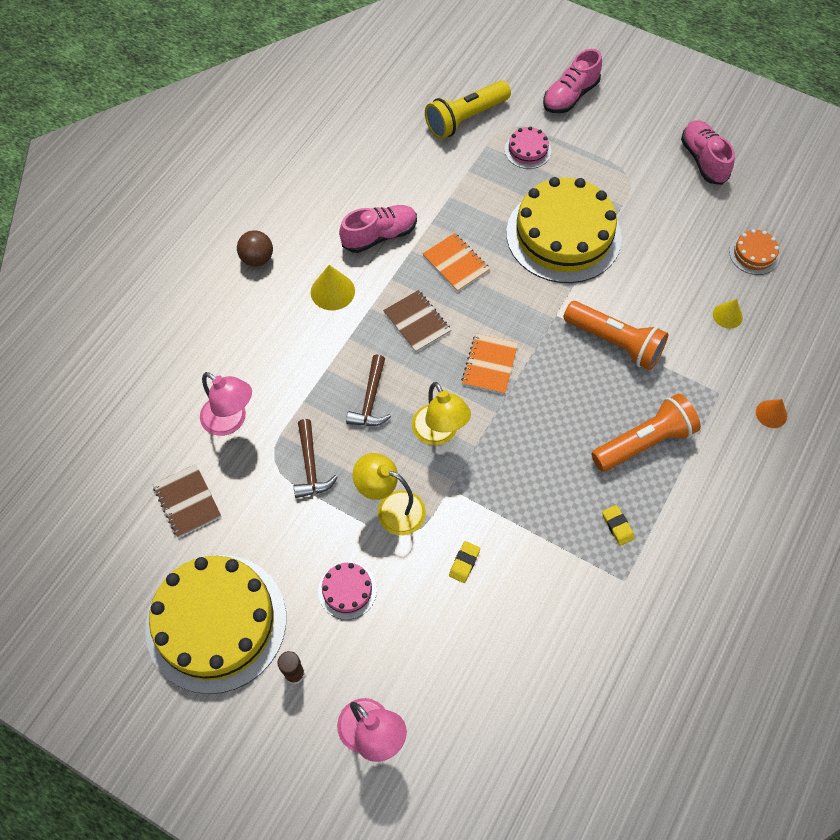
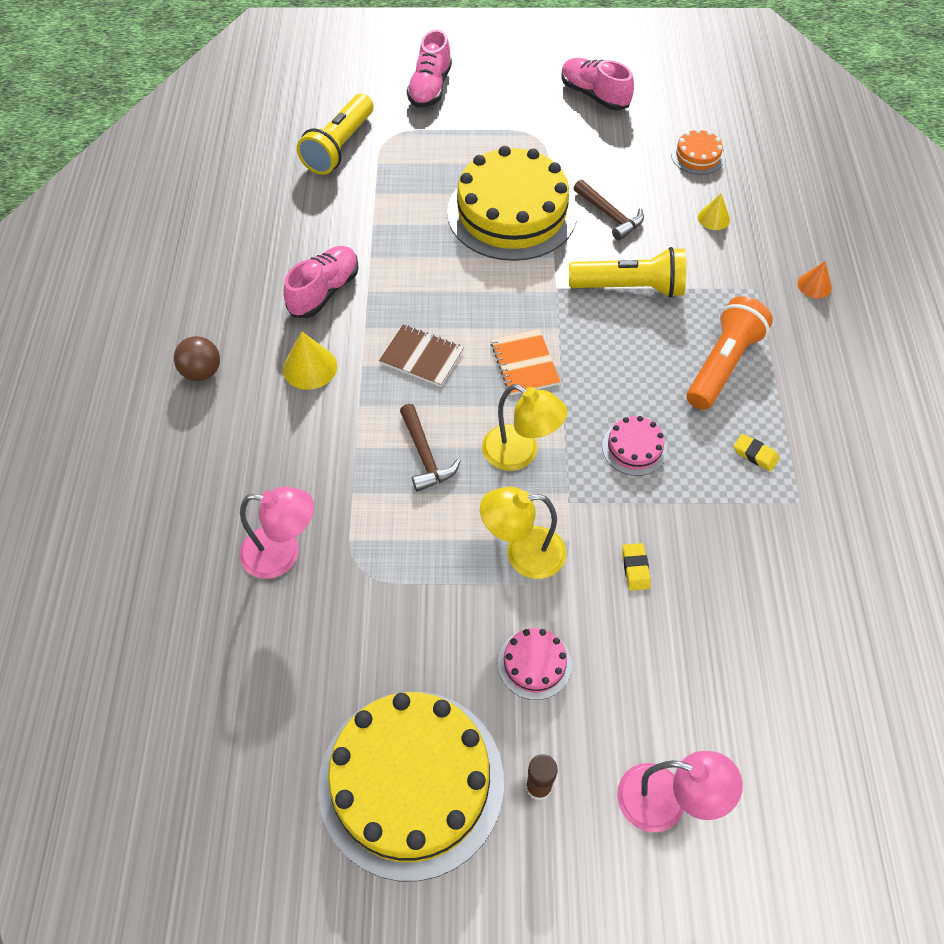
camera: 30 degrees left, 5 degrees down
(187, 501) = (288, 666): brown notebook -> none
(310, 466) = (406, 556): brown hammer -> brown hammer (610, 216)
(456, 263) = (423, 283): orange notebook -> none
(527, 150) = (422, 151): pink cake -> pink cake (634, 448)
(615, 342) = (630, 287): orange flashlight -> yellow flashlight

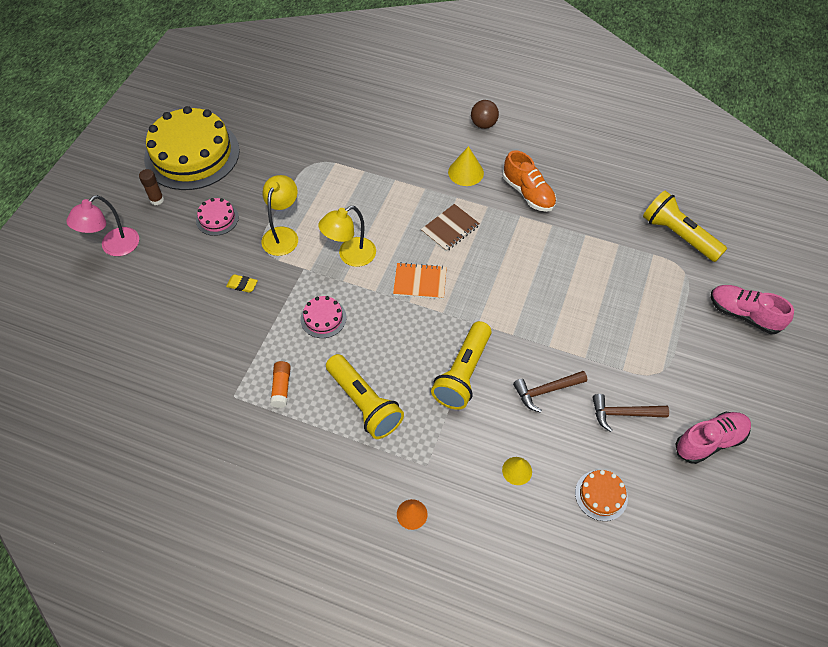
camera: 110 degrees right, 0 degrees up
(283, 553) = (341, 134): pink lamp -> none
(324, 291) = (528, 193): pink shoe -> orange shoe
(425, 456) = (372, 209): brown hammer -> brown hammer (623, 414)
(512, 212) = (571, 323): yellow cake -> none
(722, 364) = (364, 403): orange flashlight -> yellow flashlight
(755, 454) = (281, 387): yellow eraser -> orange glue stick

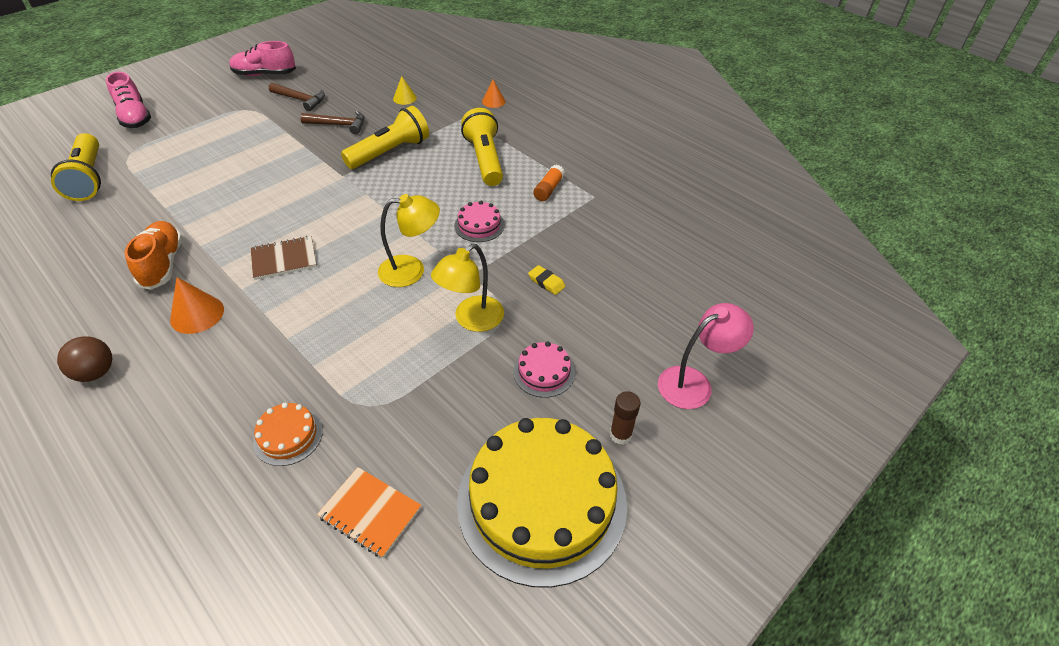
camera: 155 degrees left, 10 degrees down
(420, 282) = (363, 223): orange notebook -> orange notebook (370, 512)
(466, 172) = (197, 314): yellow cone -> orange cone
(601, 495) = (363, 75): orange cake -> orange cake (288, 436)

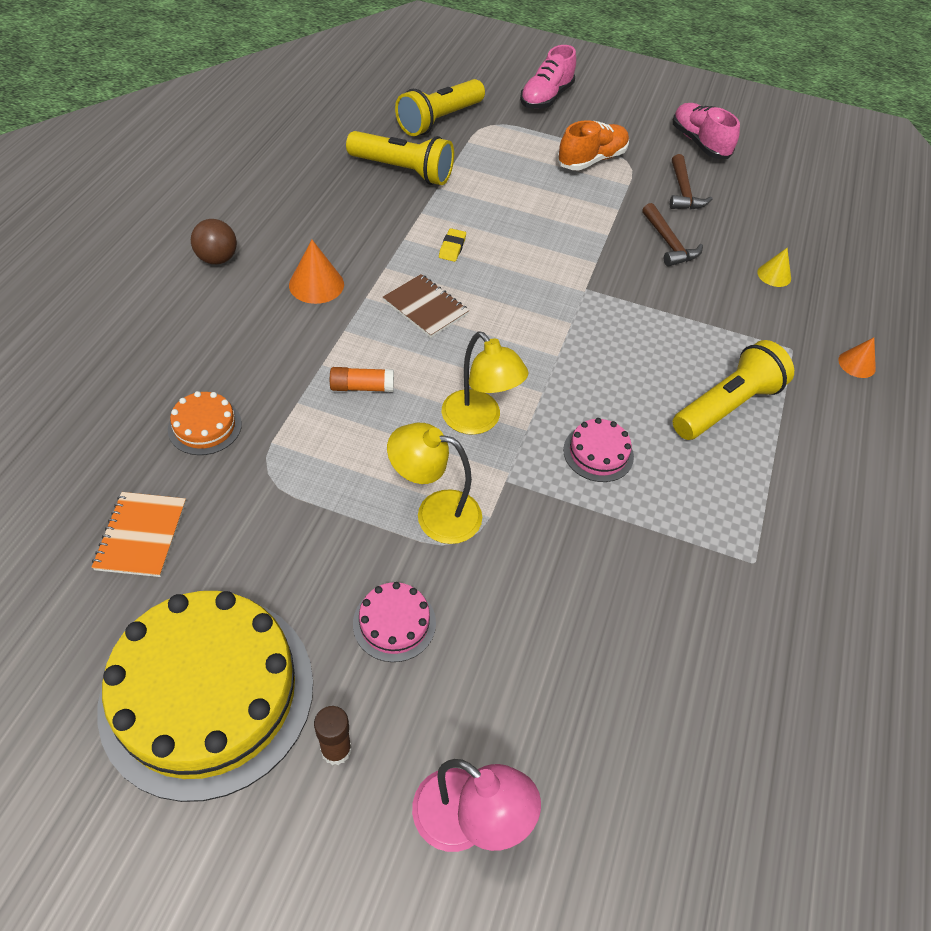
camera: 60 degrees right, 5 degrees up
(163, 264) = (364, 227): orange shoe -> orange shoe (591, 160)
(390, 152) = (661, 309): yellow flashlight -> yellow flashlight (403, 171)
(546, 282) = (546, 567): yellow eraser -> yellow eraser (452, 248)
(548, 189) = (725, 501): orange glue stick -> orange glue stick (362, 387)

